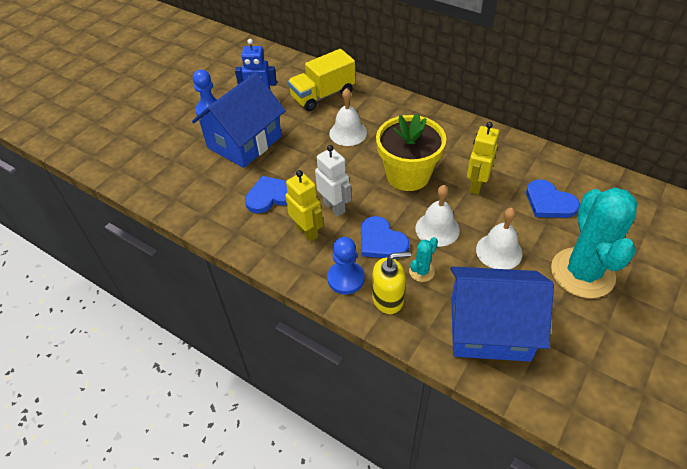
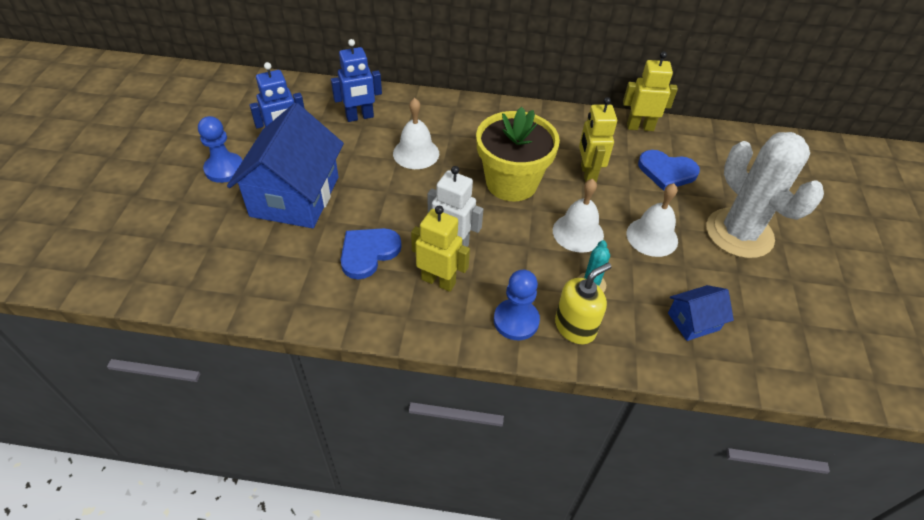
camera: 30 degrees left, 0 degrees up
(323, 95) = (360, 117): yellow truck -> blue robot
(381, 241) = (528, 265): blue heart -> none
(489, 329) = (693, 321): blue house -> blue house, size x0.46
(550, 158) = (640, 127): none -> yellow robot
(582, 273) = (739, 233): turquoise cactus -> white cactus

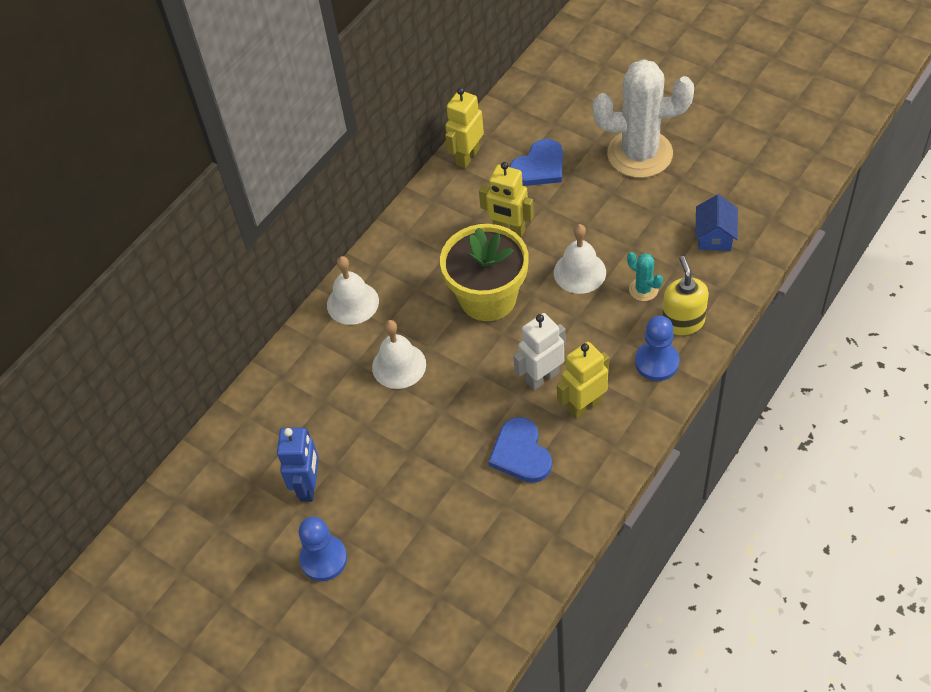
camera: 55 degrees left, 5 degrees up
(295, 196) = (406, 498): blue house -> none
(360, 117) = (308, 400): blue robot -> none
(652, 237) = (612, 219): white bell -> white bell (352, 303)

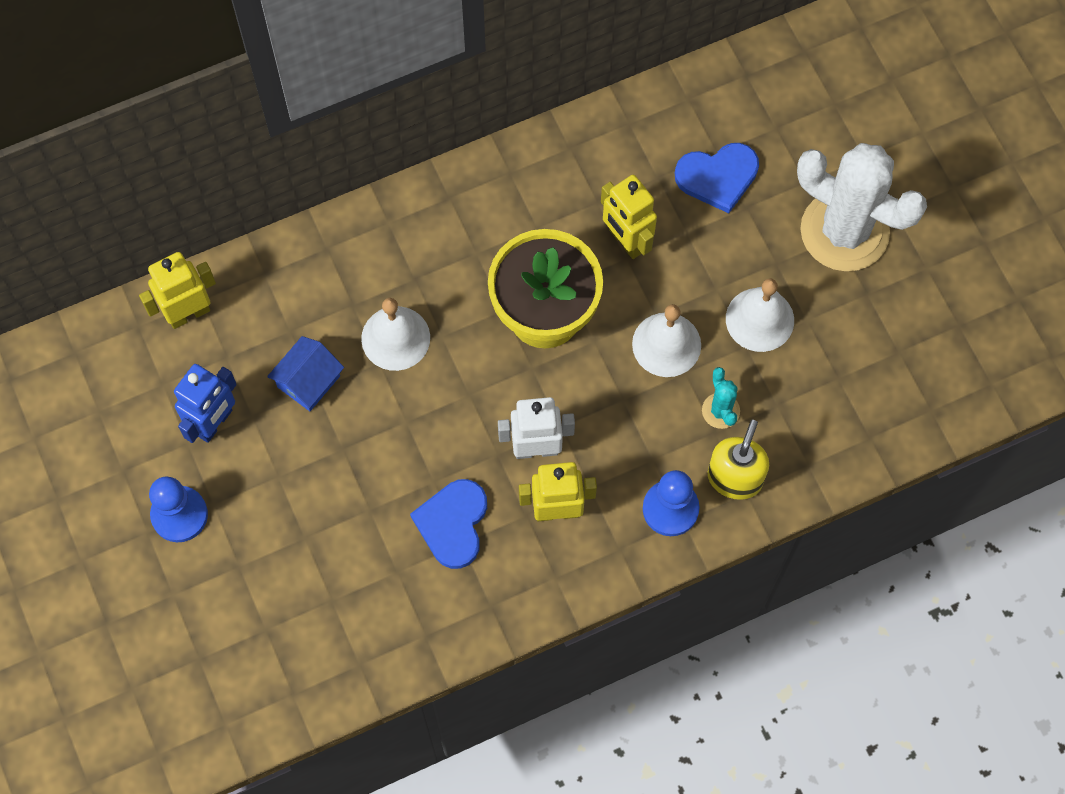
camera: 25 degrees right, 15 degrees up
(352, 303) = (396, 228): white bell -> white bell (759, 319)
(467, 157) = (645, 112): yellow robot -> yellow robot (188, 313)
(714, 236) = (849, 393): blue house -> blue house (308, 381)

